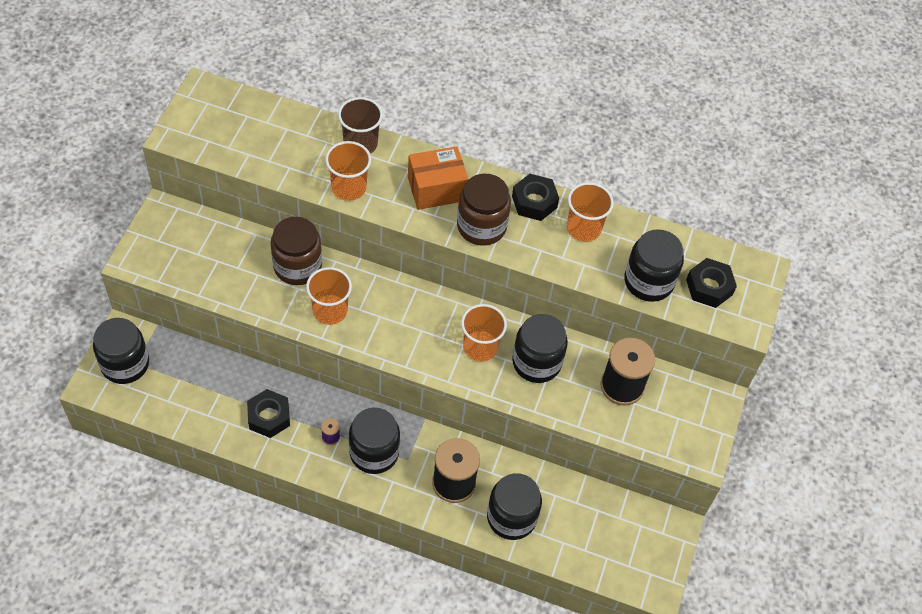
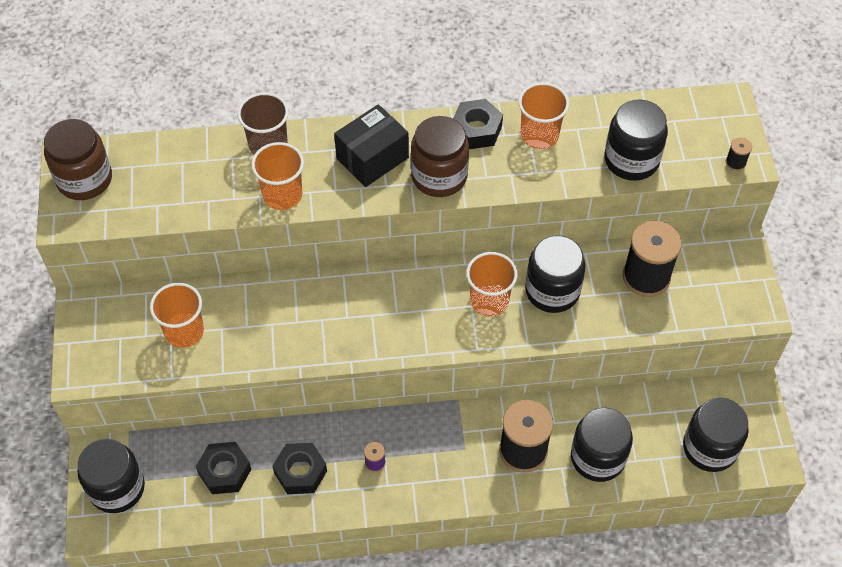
camera: 20 degrees left, 0 degrees up
(297, 266) = (258, 302): brown jar -> brown jar (84, 179)
(330, 311) = (318, 332): orange cup -> orange cup (184, 331)
(374, 452) = (427, 457): black jar -> black jar (709, 448)
(436, 189) = (372, 158): orange box -> black box
(709, 287) = (690, 140): black nut -> black nut (224, 471)
(736, 322) = (735, 163): none -> black spool

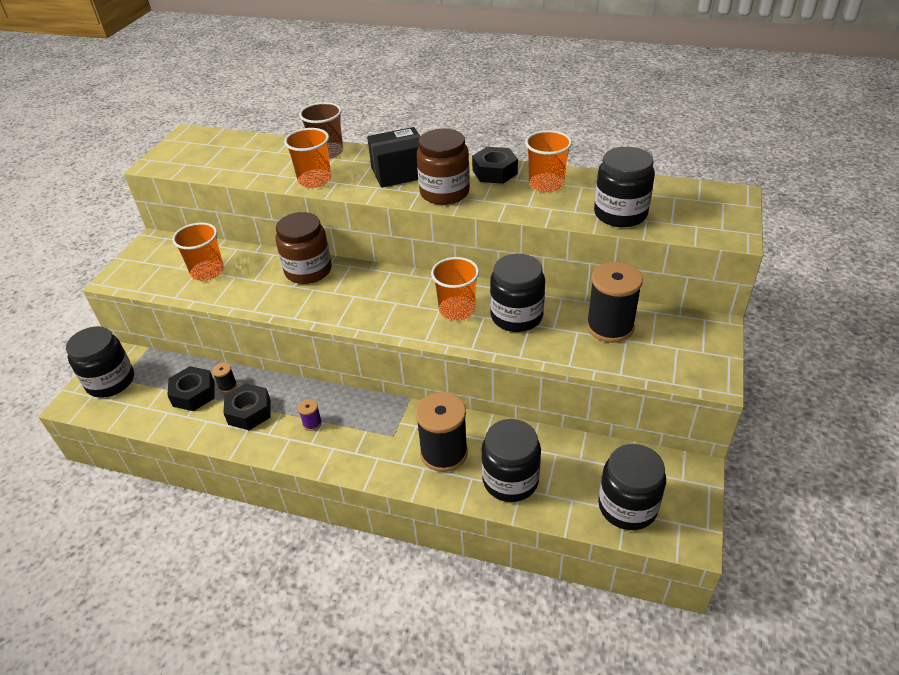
camera: 25 degrees right, 15 degrees down
(84, 179) = (187, 146): brown jar -> brown jar (308, 270)
(735, 163) = (722, 234): black spool -> black spool (227, 386)

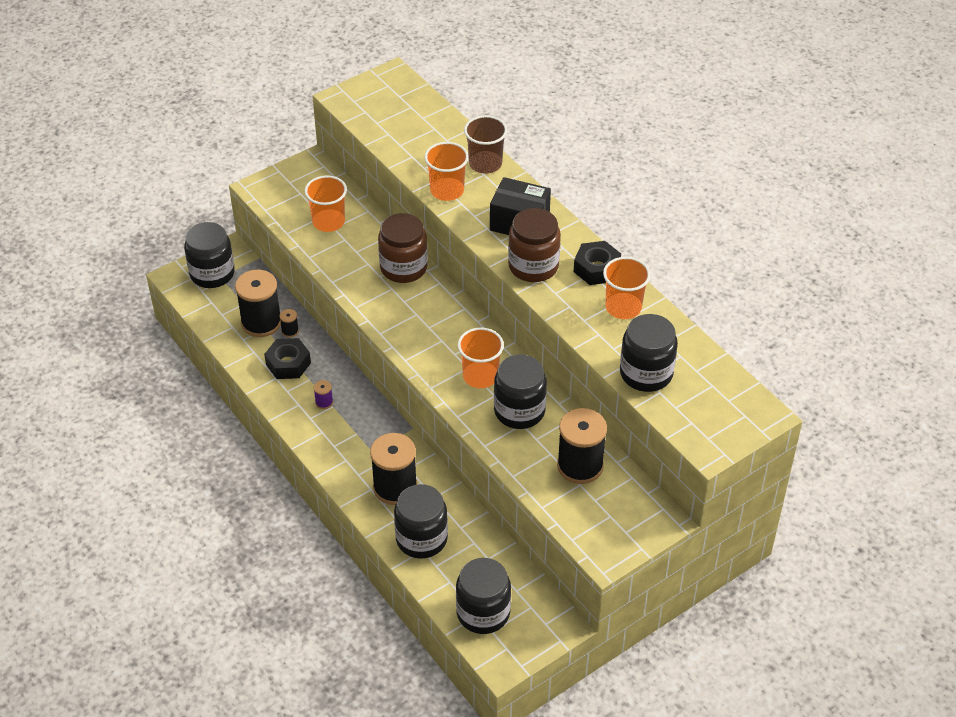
camera: 35 degrees right, 5 degrees up
(193, 394) = (261, 322): black nut -> black spool

